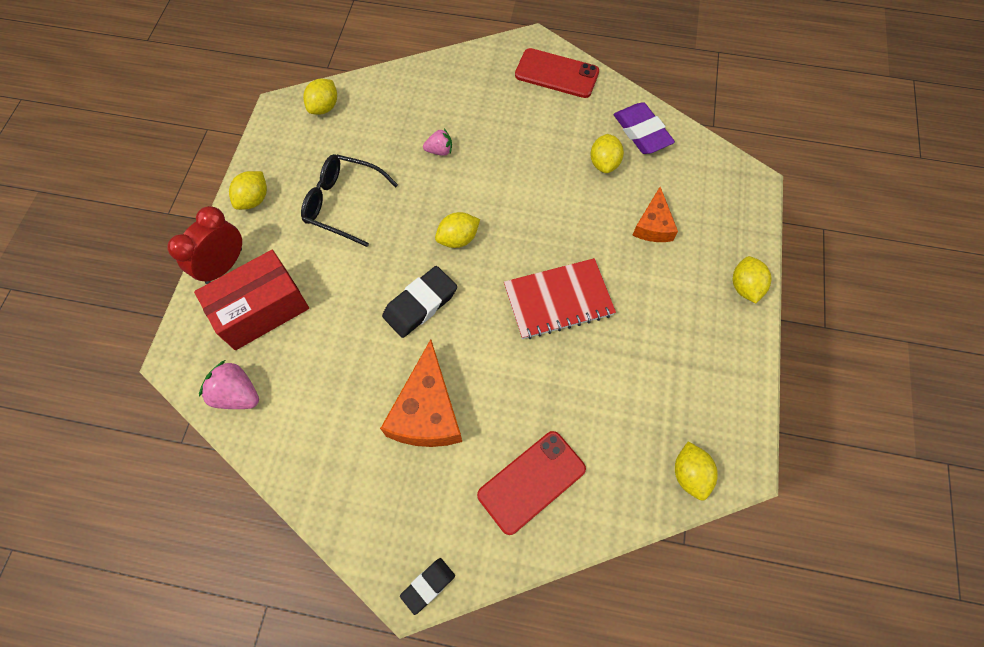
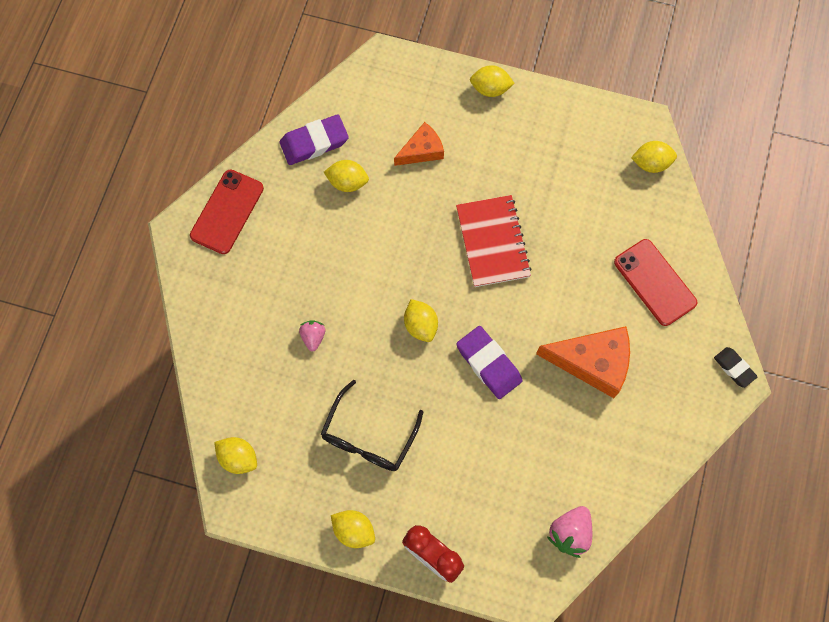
camera: 85 degrees left, 5 degrees up
(261, 309) = (484, 515): red box -> none
(420, 304) = (488, 364): black eraser -> purple eraser
(653, 225) = (422, 150): orange cheese -> orange cheese turned 45 degrees counterclockwise

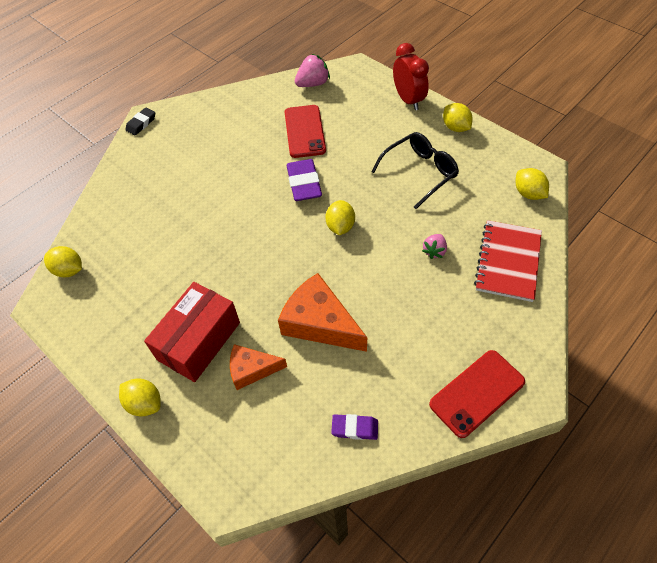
camera: 150 degrees left, 15 degrees down
(314, 142) = (355, 428): purple eraser -> purple eraser, size x0.60
(347, 182) = (341, 370): yellow lemon -> none
(482, 154) = (199, 341): none -> red box
(493, 242) = (243, 263): red notebook -> red notebook (508, 261)
(592, 362) = (230, 158): orange cheese -> orange cheese (319, 323)
(654, 282) = (145, 188): red phone -> red phone (305, 131)
(734, 368) = (141, 123): black eraser -> black eraser turned 45 degrees clockwise

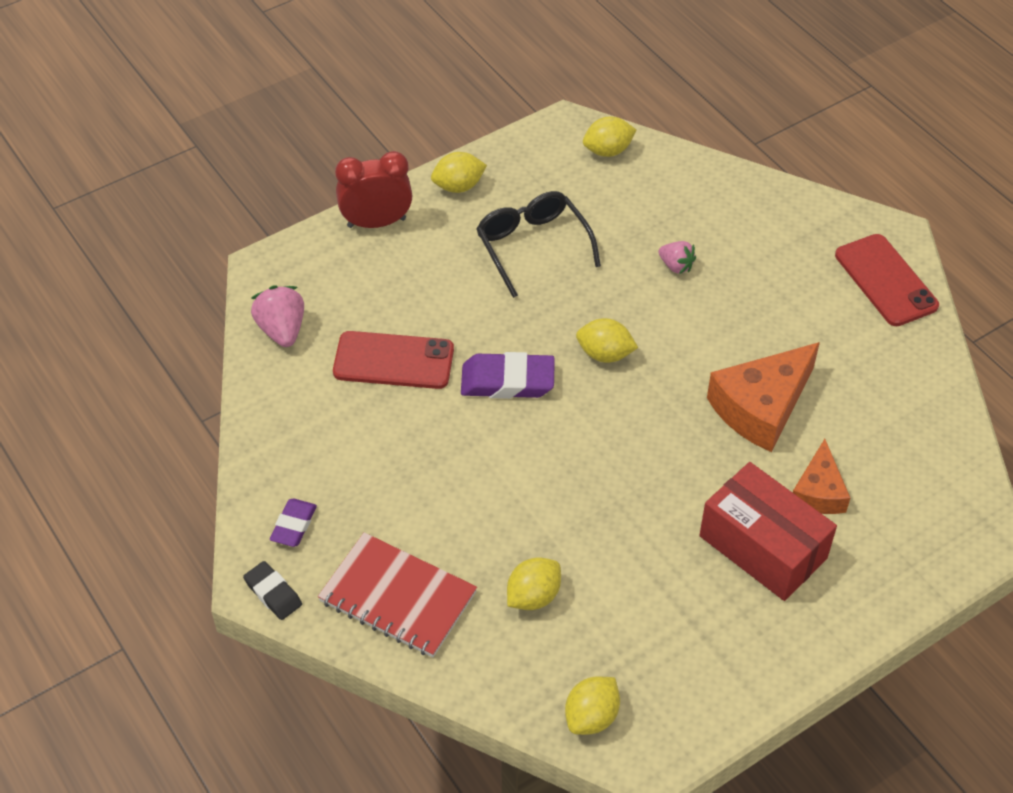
camera: 80 degrees left, 5 degrees down
(145, 403) = (849, 620): yellow lemon -> yellow lemon (533, 596)
(355, 428) = (914, 400): purple eraser -> purple eraser (294, 525)
(508, 261) = (711, 202): red notebook -> red notebook (397, 597)

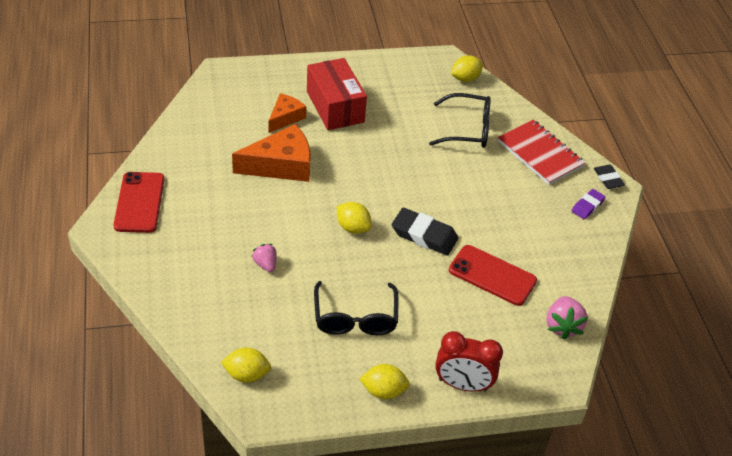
camera: 160 degrees left, 5 degrees down
(507, 381) = (424, 235): purple eraser -> black eraser
(533, 596) = (468, 129): yellow lemon -> black glasses

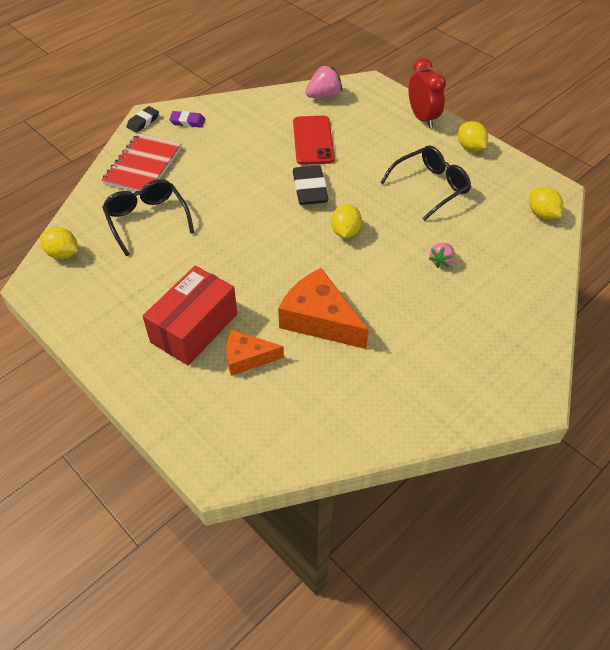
camera: 120 degrees left, 5 degrees up
(139, 202) = (477, 394): red phone -> none

